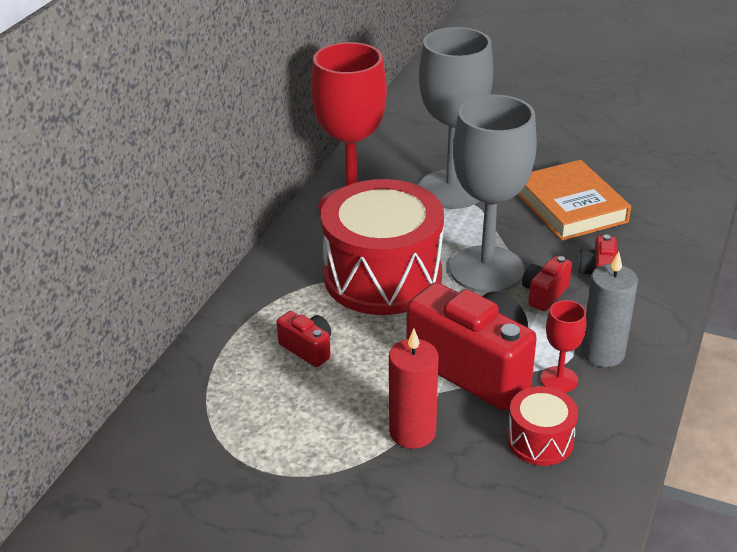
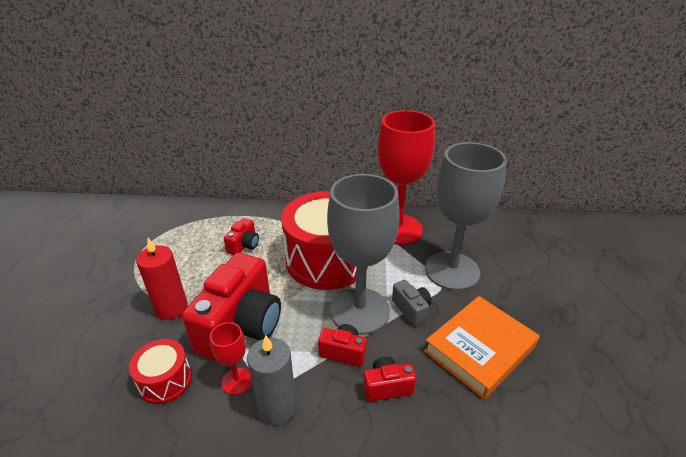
camera: 70 degrees right, 0 degrees up
(500, 233) = (411, 309): none -> grey camera

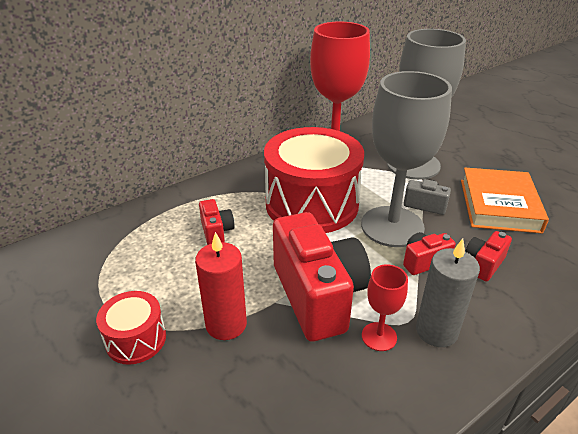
camera: 40 degrees left, 0 degrees up
(165, 380) = (317, 383): red drum -> red drum (136, 339)

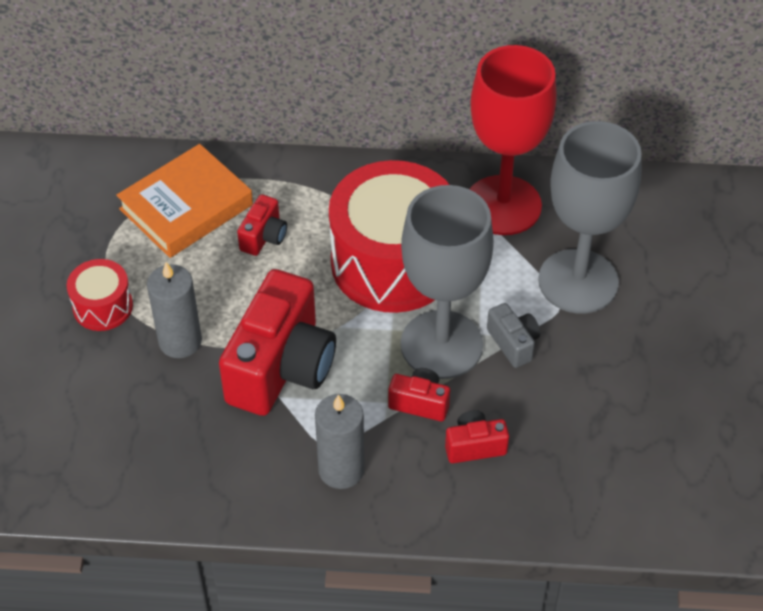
camera: 40 degrees right, 15 degrees up
(226, 324) = (180, 341): red candle -> grey candle
(379, 336) = (288, 439): red goblet -> none
(499, 205) = (597, 399): orange book -> orange book (186, 207)

